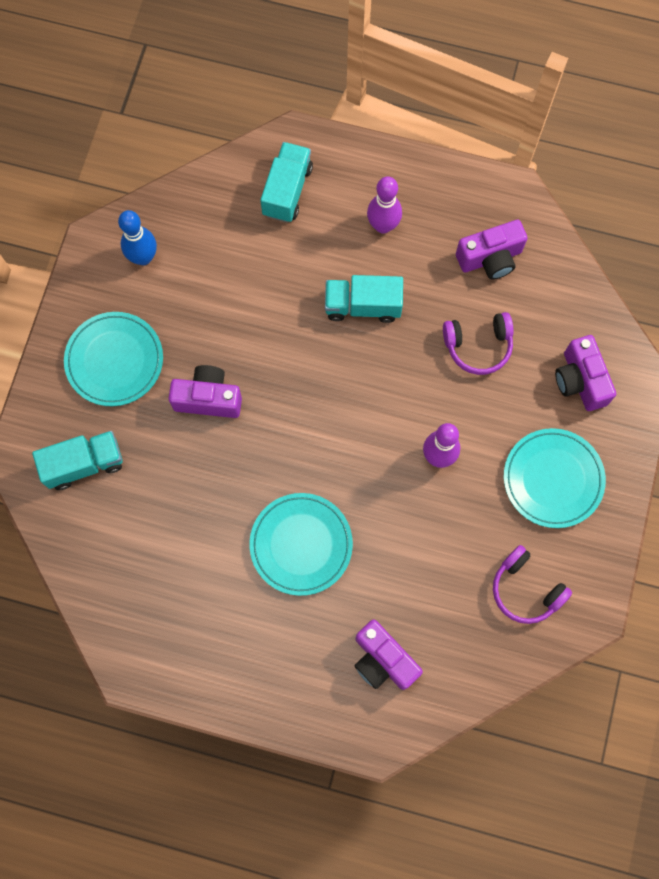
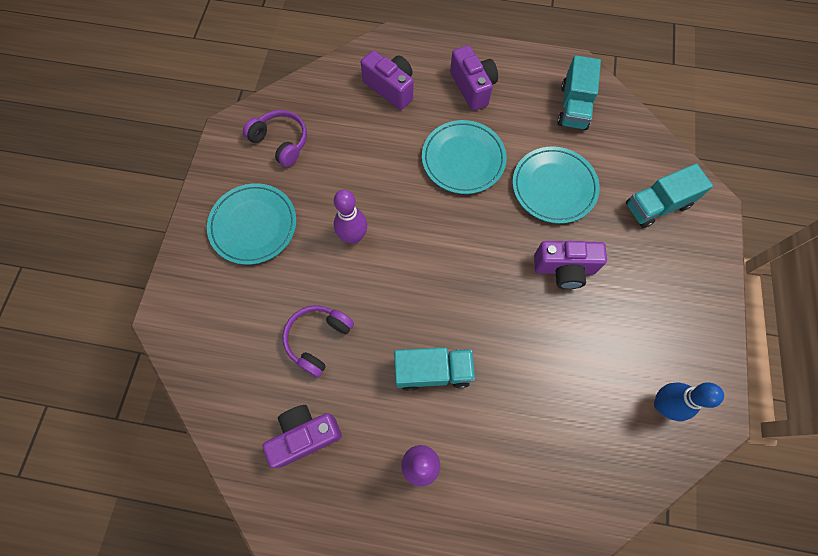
camera: 175 degrees right, 5 degrees down
(114, 360) = (658, 296): turquoise plate -> turquoise plate (554, 187)
(287, 191) = (529, 499): turquoise truck -> turquoise truck (573, 107)
(478, 346) = (318, 340): purple headphones -> purple headphones turned 45 degrees counterclockwise
(580, 380) = (222, 314): purple camera -> purple camera (472, 87)

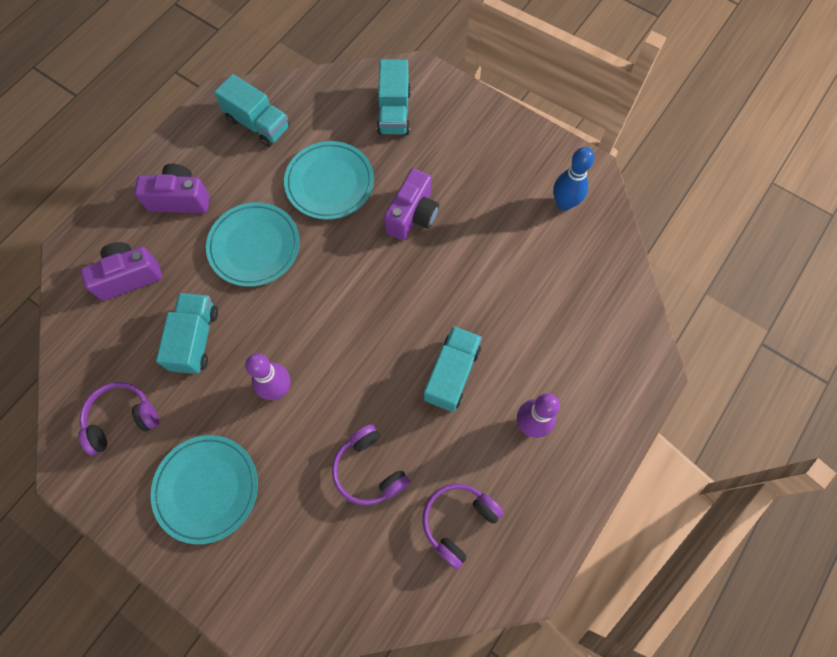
camera: 65 degrees left, 0 degrees up
(305, 435) = (458, 521): purple camera -> purple headphones
(364, 158) = (195, 339): none -> turquoise truck

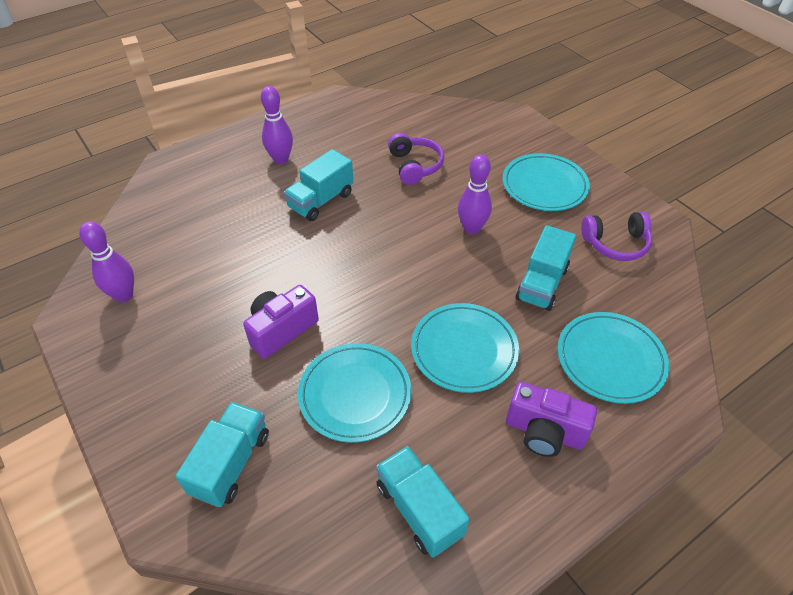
camera: 160 degrees left, 20 degrees down
(129, 277) = (610, 360): purple camera -> turquoise plate
(458, 521) = (364, 129): purple headphones -> none
(564, 203) = (124, 295): blue bowling pin -> purple bowling pin

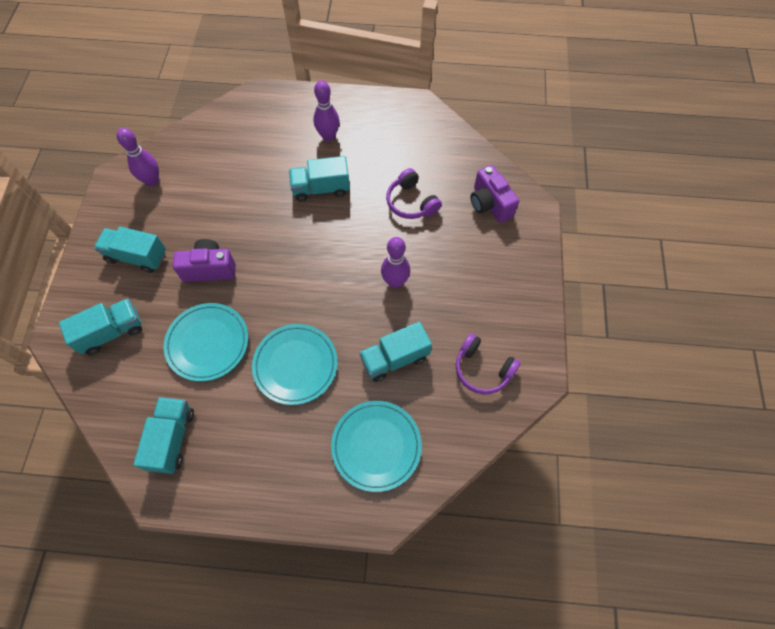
camera: 40 degrees right, 15 degrees up
(182, 372) = (137, 257): none -> turquoise truck
(415, 166) = (411, 202): purple headphones -> purple headphones turned 120 degrees clockwise
(544, 186) = (486, 284): turquoise plate -> none
(544, 432) = (283, 455): purple camera -> purple camera (489, 204)

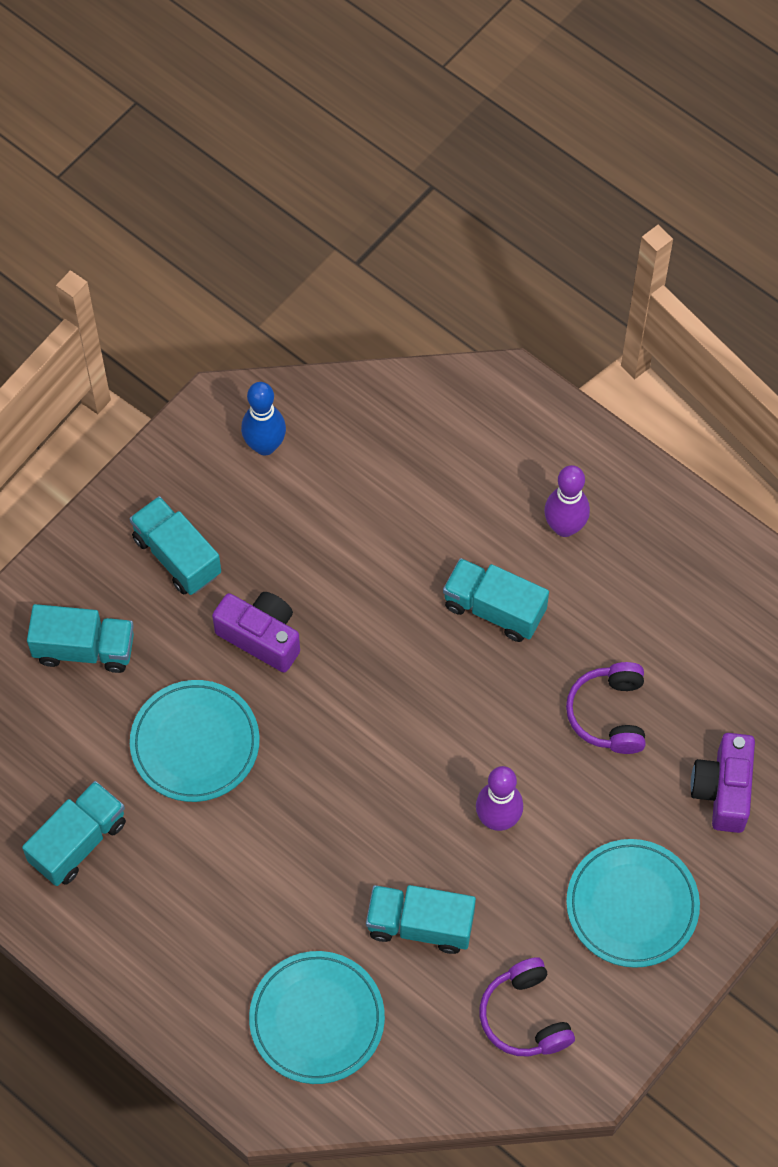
camera: 35 degrees right, 0 degrees up
(152, 181) = (265, 446): purple bowling pin -> blue bowling pin
(295, 365) = (286, 848): turquoise plate -> turquoise plate (632, 905)

